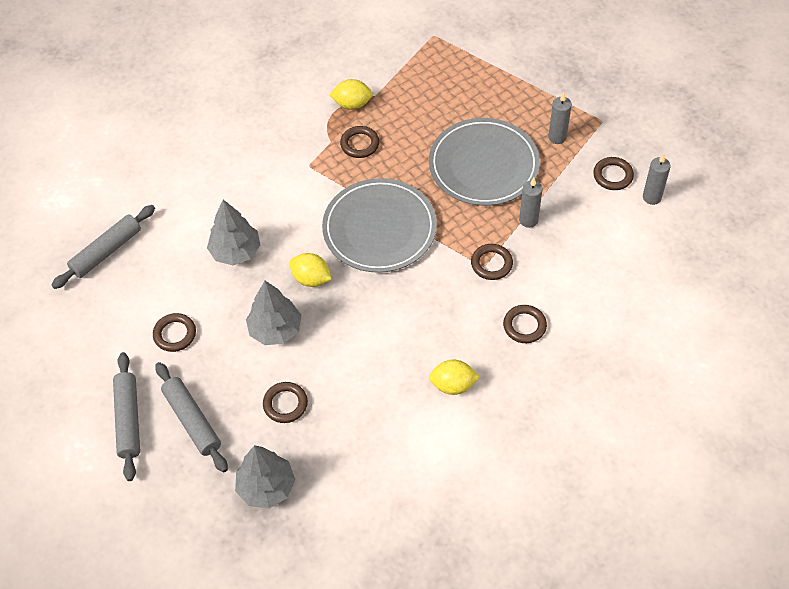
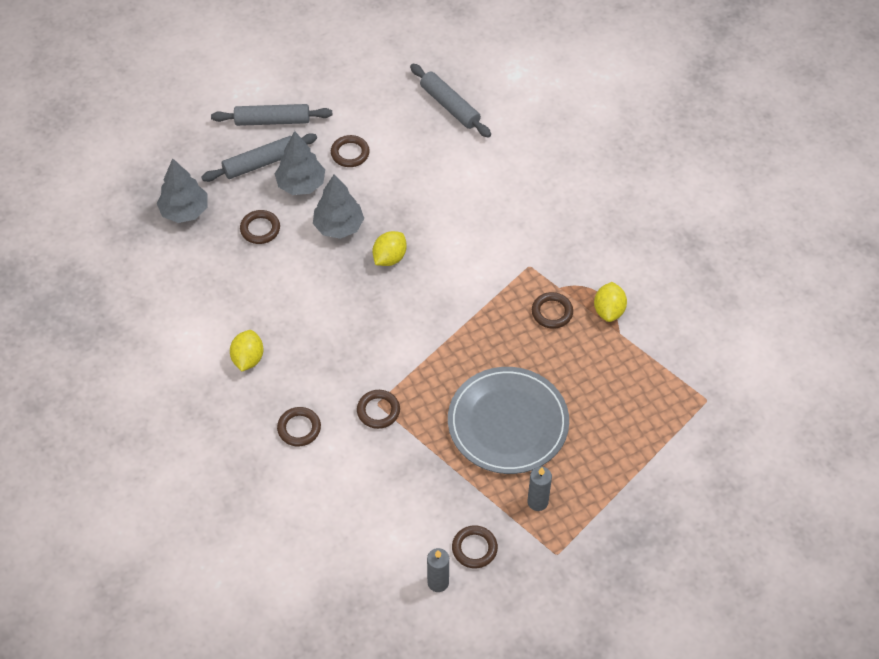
camera: 95 degrees right, 0 degrees up
(235, 252) = (432, 201): grey tree -> grey tree (301, 184)
(379, 228) = (439, 319): grey plate -> none
(528, 220) = (427, 453): grey candle -> none

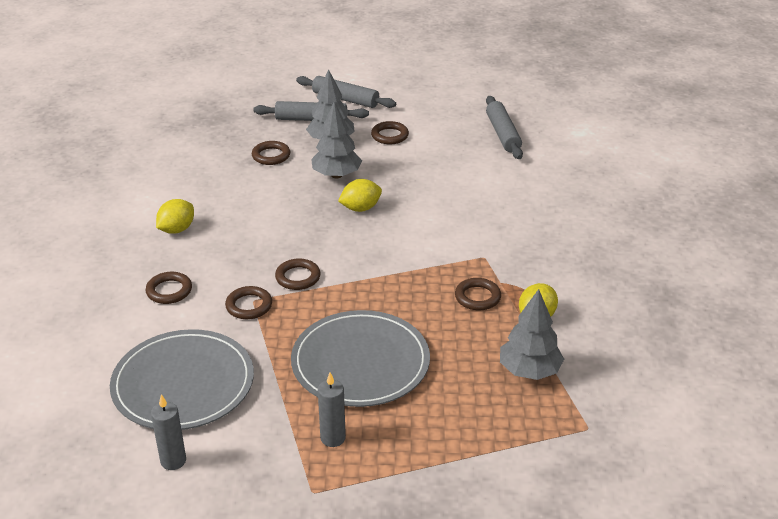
camera: 30 degrees right, 20 degrees down
(185, 211) = (224, 127): grey tree -> grey tree (529, 371)
(388, 512) = (183, 384): none -> grey plate
(474, 548) = (235, 449): brown ring -> brown ring (298, 277)

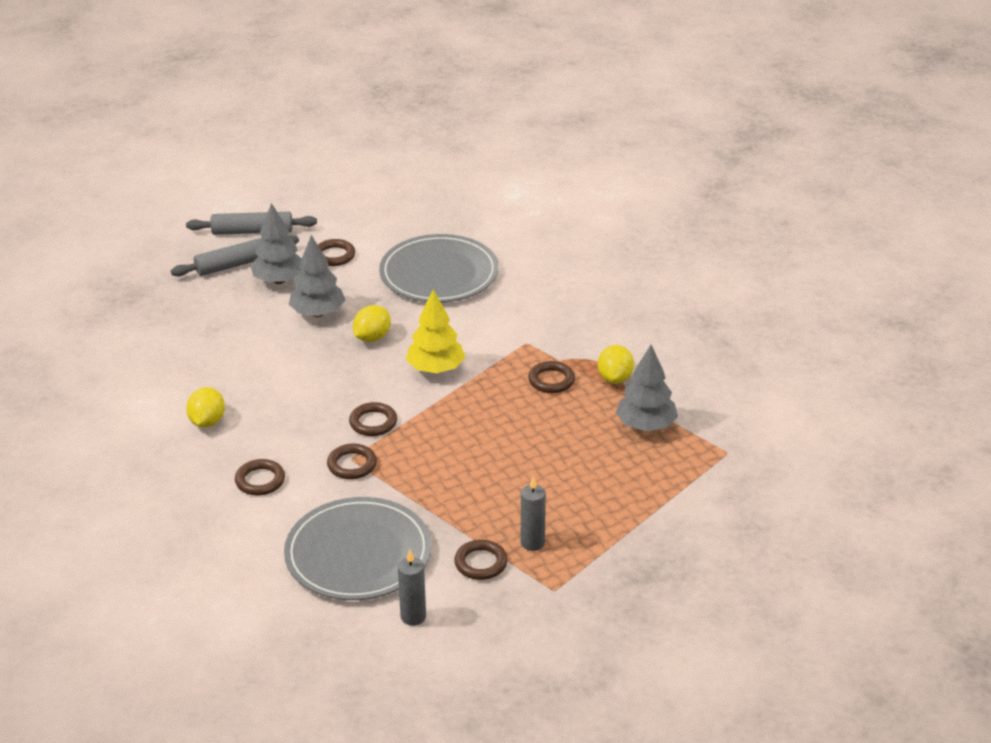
camera: 30 degrees left, 0 degrees up
(271, 156) = (231, 316): brown ring -> brown ring (481, 563)
(360, 362) = (499, 474): grey plate -> grey plate (439, 273)
(388, 252) = (436, 369): none -> yellow tree
(503, 134) = (444, 218): grey rolling pin -> none

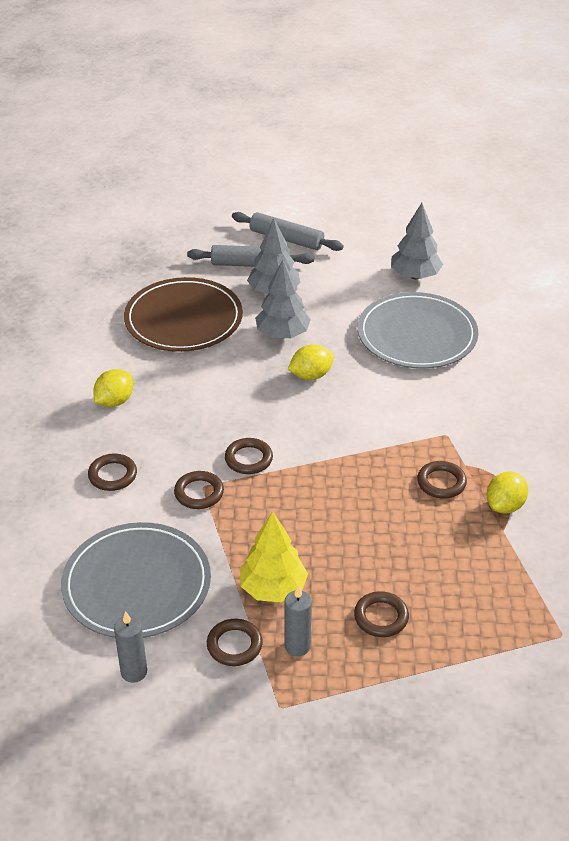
camera: 30 degrees right, 5 degrees up
(212, 331) = (183, 319): none -> brown plate
(334, 256) = (337, 285): brown ring -> brown ring (381, 617)
(436, 369) = (343, 428): yellow tree -> yellow tree (273, 589)
(646, 425) = (499, 569): grey tree -> grey tree (415, 276)

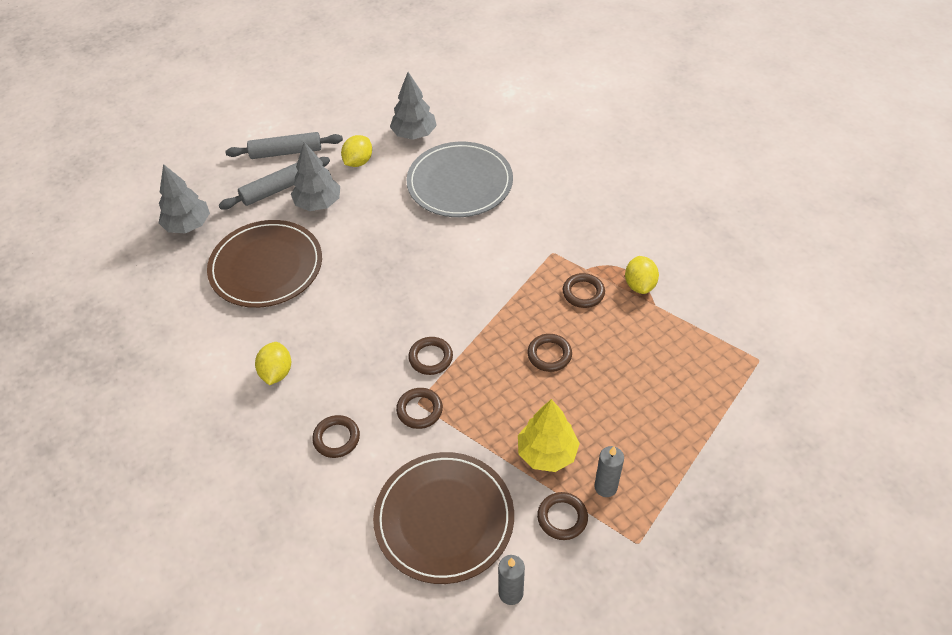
camera: 35 degrees left, 10 degrees up
(137, 584) = (444, 519): grey plate -> brown plate
(282, 334) = (359, 237): grey tree -> grey tree (188, 225)
(311, 375) = (413, 260): yellow lemon -> yellow lemon (358, 162)
(381, 617) = (639, 424): brown ring -> brown ring (549, 355)

